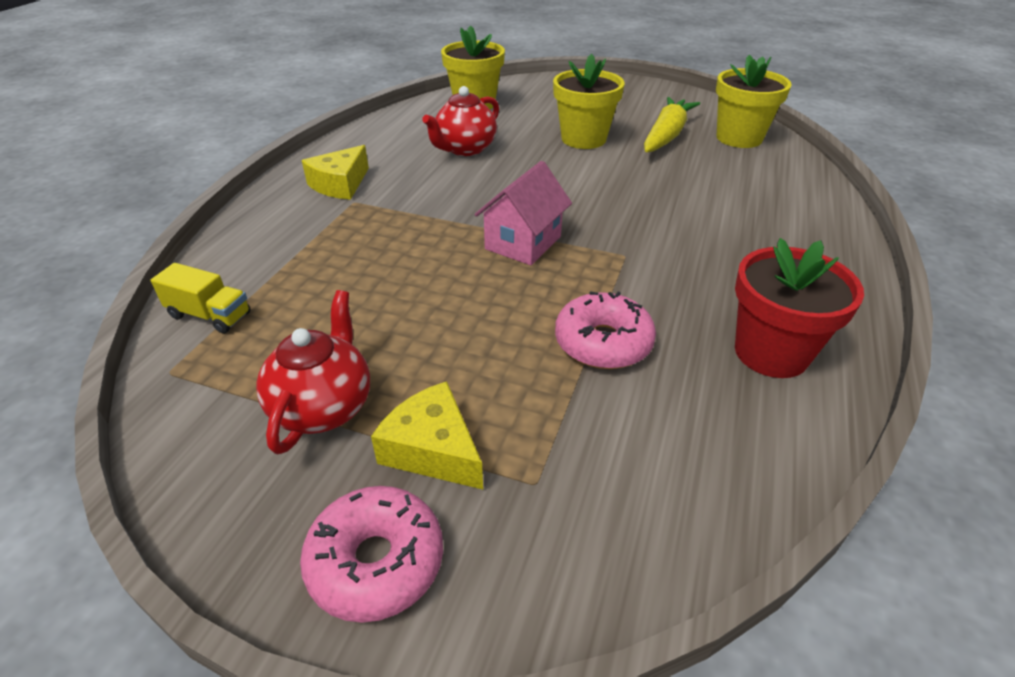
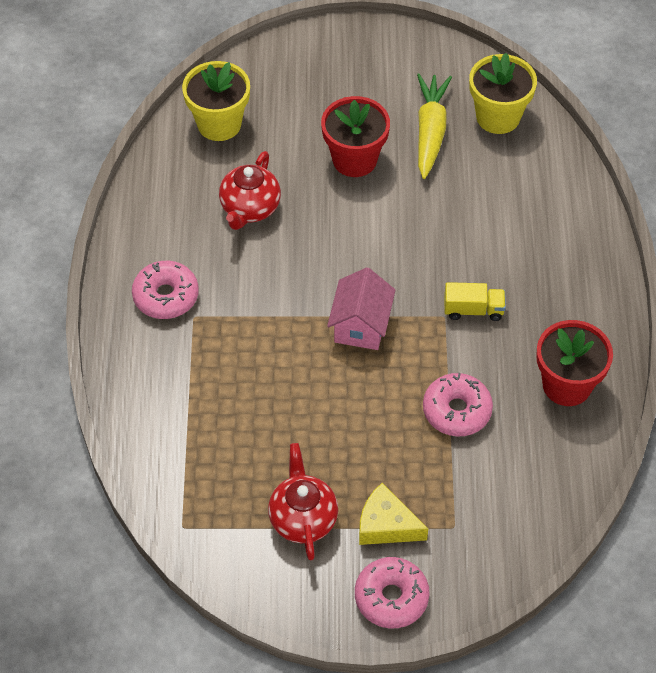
camera: 20 degrees left, 15 degrees up
(210, 315) = (170, 473): yellow truck -> yellow truck (473, 310)
(340, 184) = (166, 296): yellow cheese -> pink donut
(583, 139) = (354, 159): yellow flower pot -> red flower pot

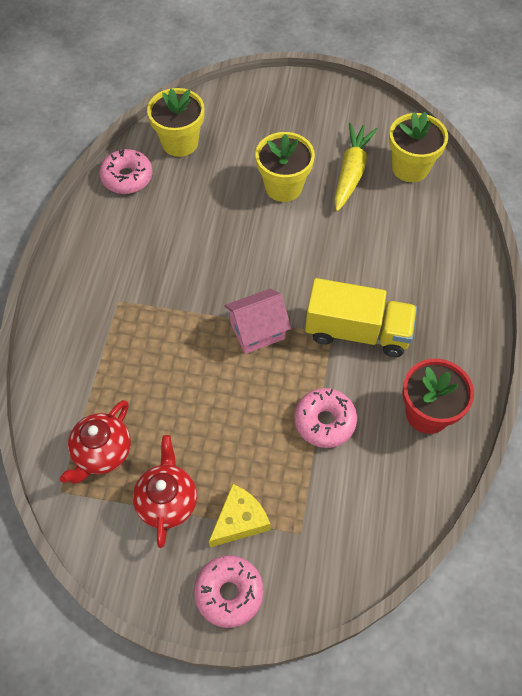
camera: 10 degrees right, 5 degrees up
(166, 296) = (100, 280): pink donut -> pink donut (127, 177)
(250, 208) = (188, 215): red teapot -> red teapot (102, 453)
(354, 159) = (283, 187): red flower pot -> yellow flower pot
(361, 326) = (257, 331): pink house -> pink house turned 45 degrees clockwise
(386, 525) = (239, 520): yellow cheese -> yellow cheese turned 105 degrees clockwise
(473, 310) = (357, 331): yellow truck -> yellow truck, size x1.96

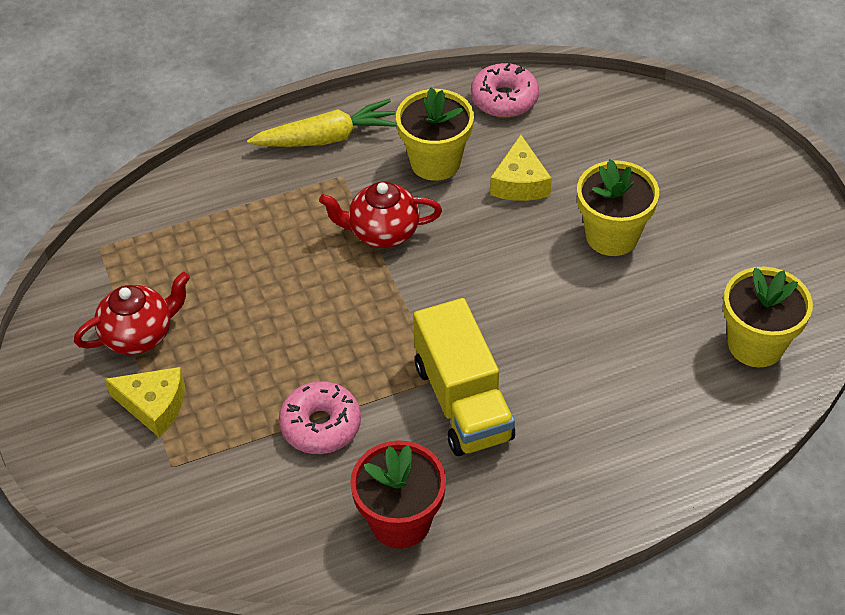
camera: 60 degrees right, 10 degrees down
(102, 453) = (159, 256): red teapot -> red teapot (382, 232)
(180, 143) = (591, 116): yellow flower pot -> yellow flower pot (435, 162)
(205, 208) = (520, 183): none -> yellow cheese
(229, 593) = (70, 436): pink donut -> none
(257, 331) = (393, 309): pink house -> none
(351, 172) = (692, 289): yellow carrot -> yellow carrot (327, 138)

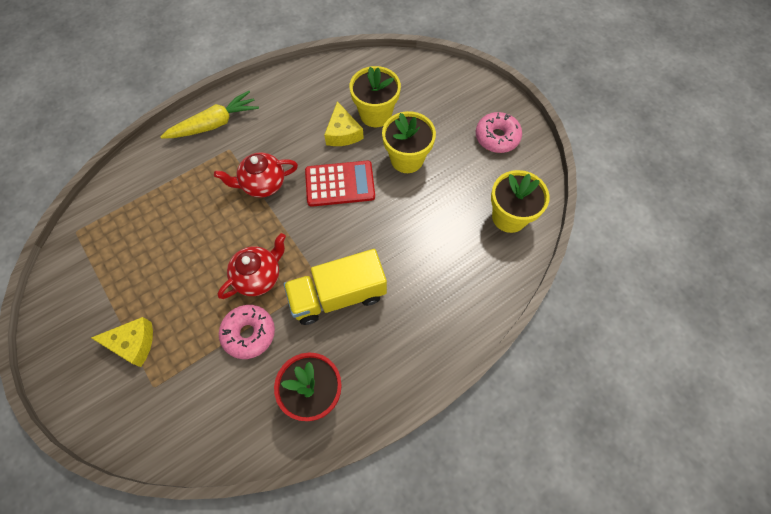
camera: 15 degrees left, 15 degrees up
(139, 335) = (114, 292): red teapot -> red teapot (259, 276)
(435, 162) = (287, 128): yellow flower pot -> yellow flower pot (375, 114)
(463, 401) = (338, 295): yellow truck -> yellow truck turned 105 degrees clockwise
(499, 252) = (340, 184): none -> red calculator
(504, 99) = (321, 77): pink donut -> pink donut (497, 137)

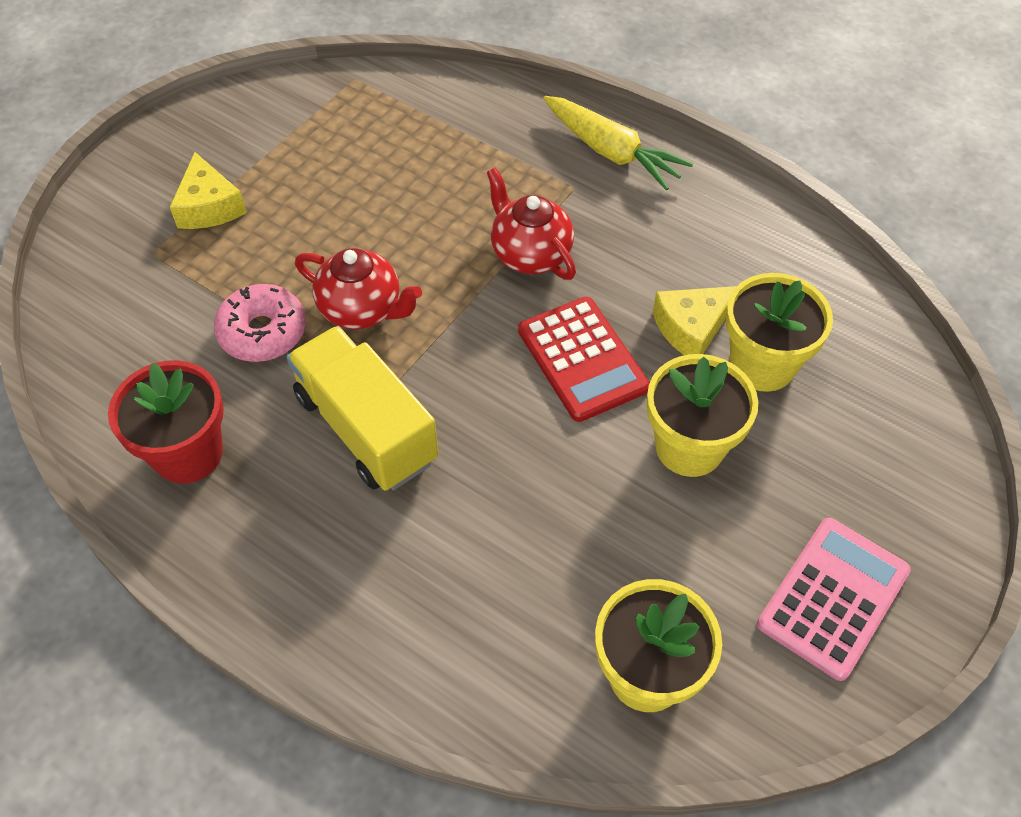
camera: 70 degrees right, 10 degrees down
(497, 137) = (833, 597): pink donut -> pink calculator

